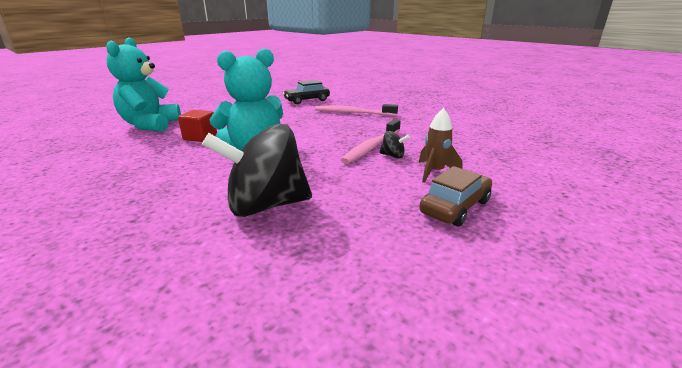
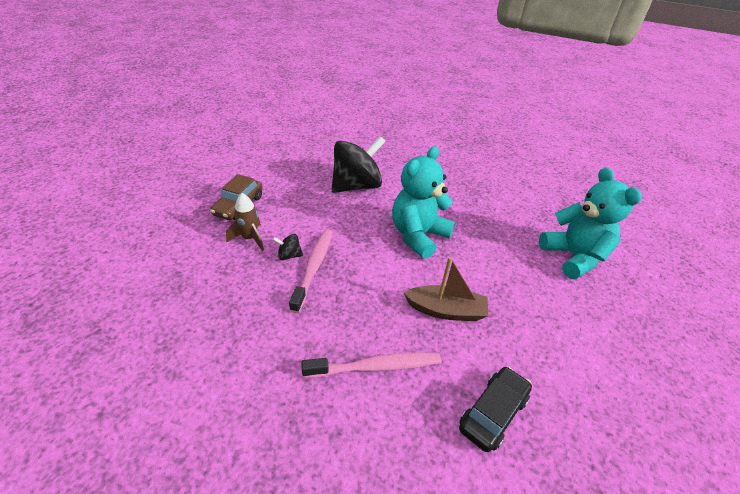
camera: 155 degrees right, 15 degrees up
(200, 137) = (492, 246): red cube -> none
(289, 120) = (446, 310): none -> brown boat

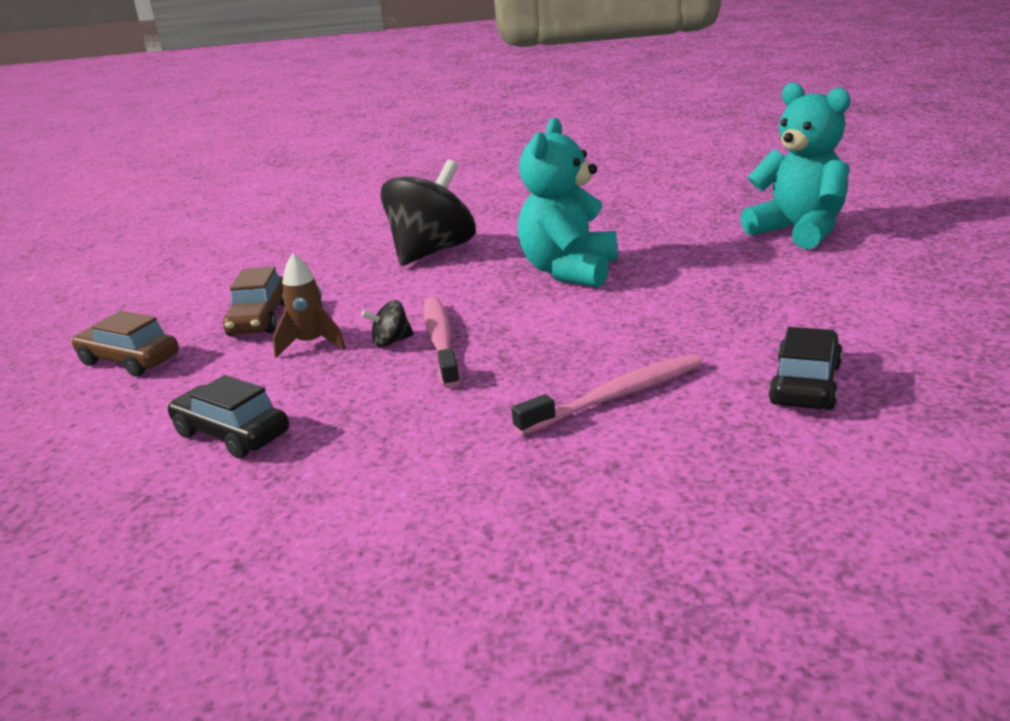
camera: 15 degrees left, 15 degrees down
(160, 211) = (129, 360): none -> brown car
(166, 297) = (231, 434): none -> black car
(446, 310) = (669, 323): brown boat -> none

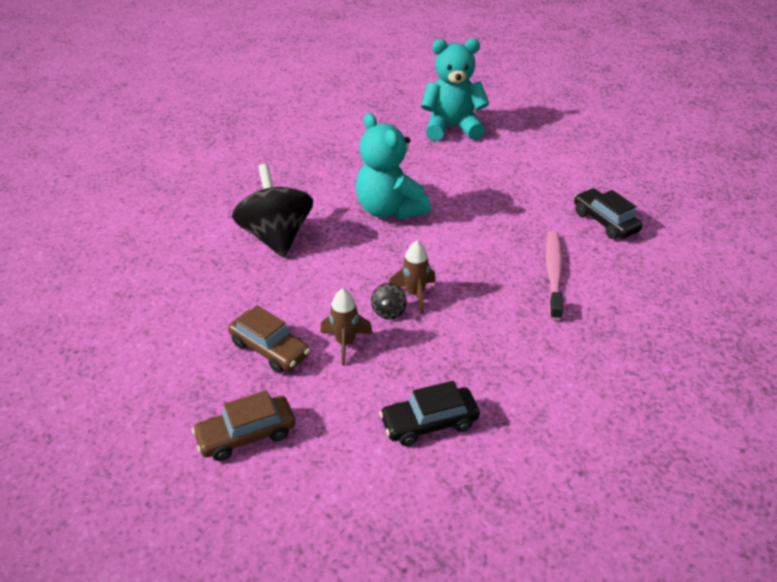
camera: 55 degrees left, 15 degrees up
(440, 341) = (415, 294): pink toothbrush -> brown rocket

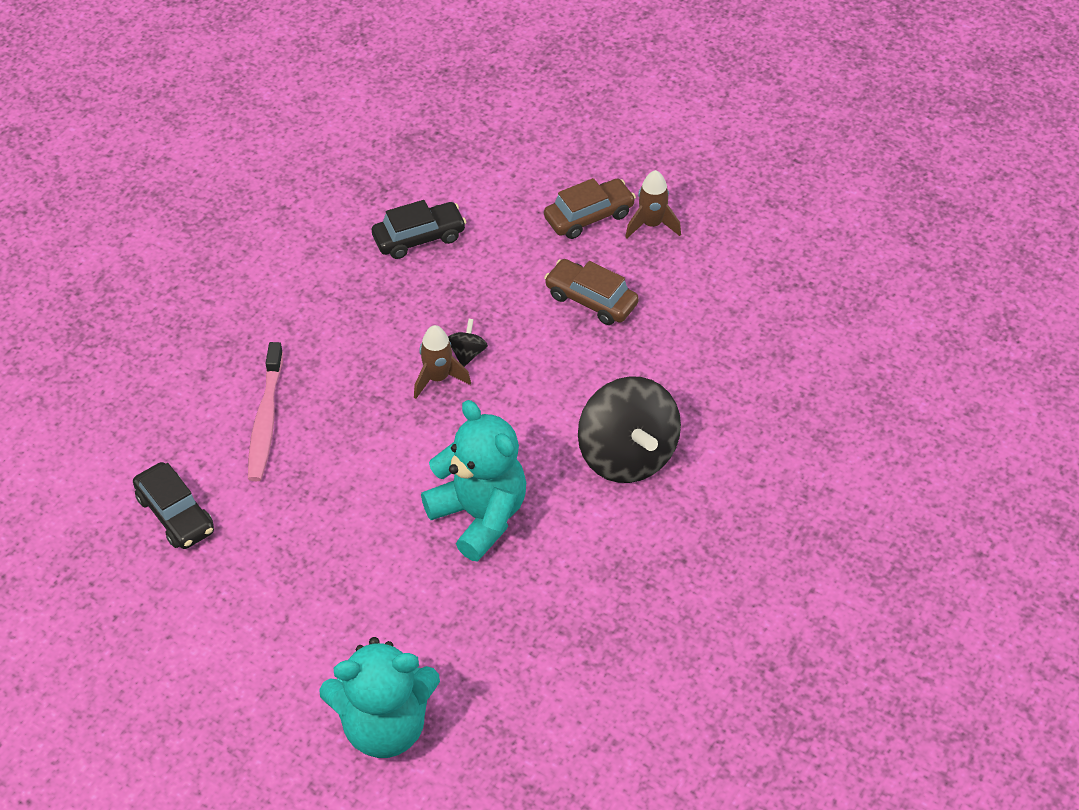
camera: 175 degrees right, 10 degrees up
(345, 343) = (511, 312): brown rocket -> brown rocket (651, 225)

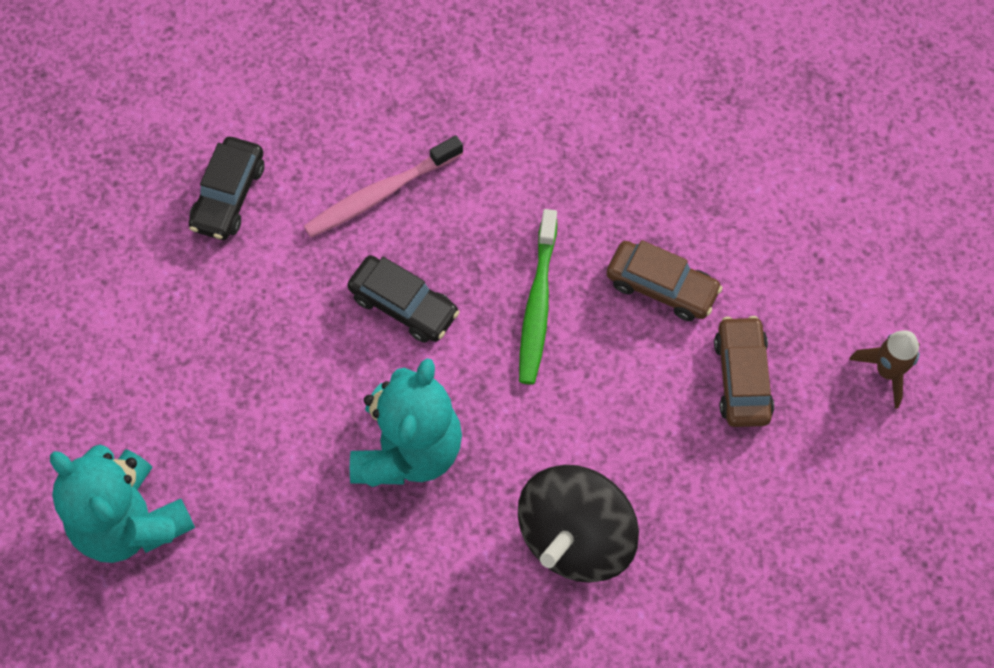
camera: 55 degrees right, 15 degrees up
(419, 237) = (693, 171): black car -> black car (403, 305)
(438, 378) = (537, 305): brown rocket -> green toothbrush
(467, 353) = (587, 310): black spinning top -> none
(589, 216) = (848, 305): brown car -> brown car (662, 287)

